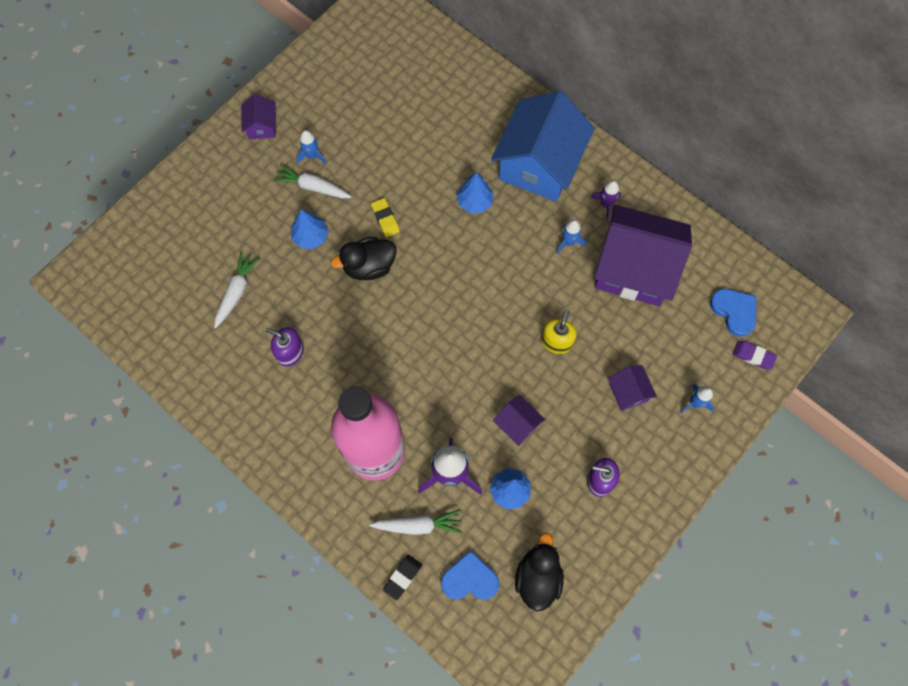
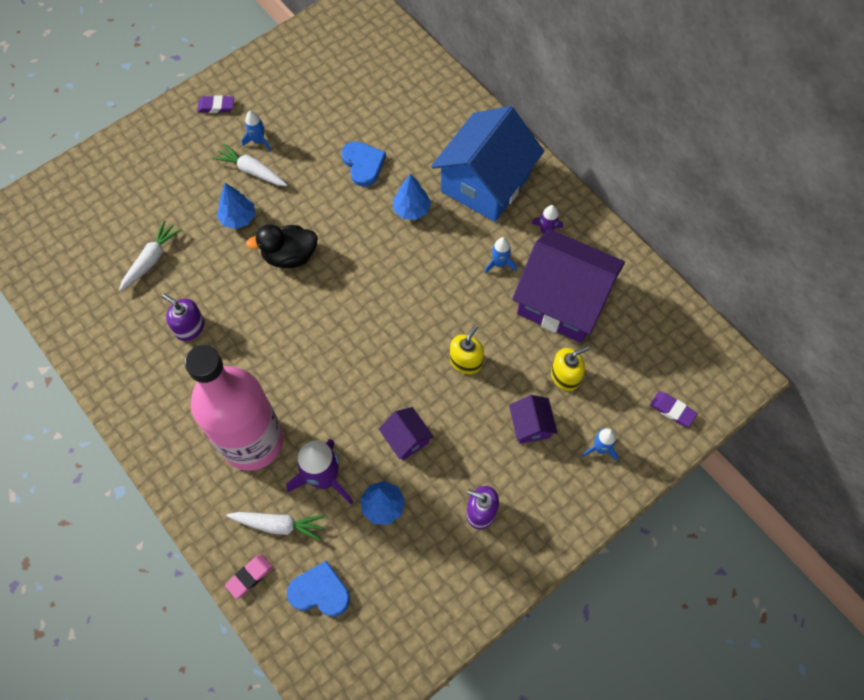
camera: 10 degrees right, 5 degrees down
(262, 126) = (216, 106): purple house -> purple eraser
(385, 219) = (317, 212): yellow eraser -> none
(402, 577) = (250, 577): black eraser -> pink eraser
(537, 577) = (393, 603): black duck -> none
(650, 340) = (565, 376): none -> yellow soap dispenser
(734, 311) = (660, 361): blue heart -> blue heart (363, 164)

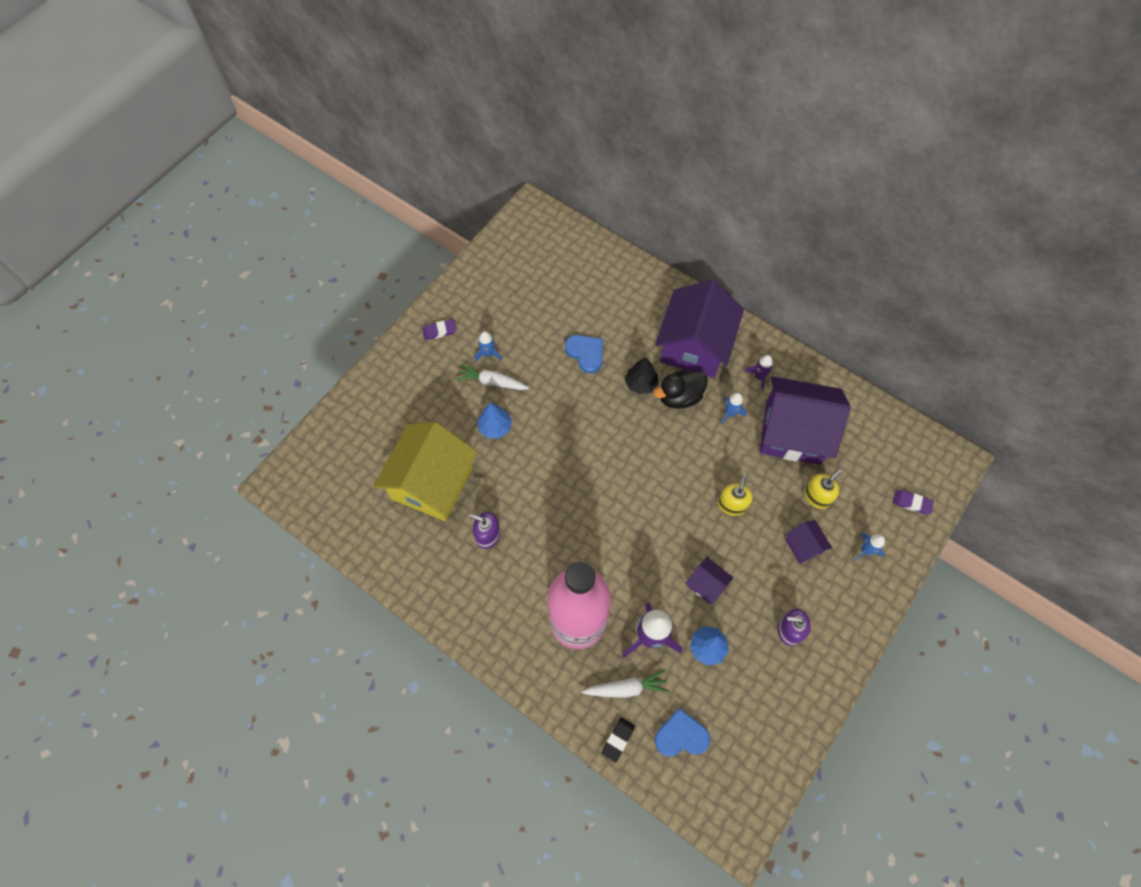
camera: 15 degrees left, 0 degrees up
(151, 260) = (432, 483): white carrot -> yellow house
(250, 577) = (618, 739): pink eraser -> black eraser
(290, 256) = (552, 450): black duck -> black duck (679, 397)
(411, 210) = (641, 384): blue tree -> black tree
(485, 183) = (694, 346): blue house -> purple house

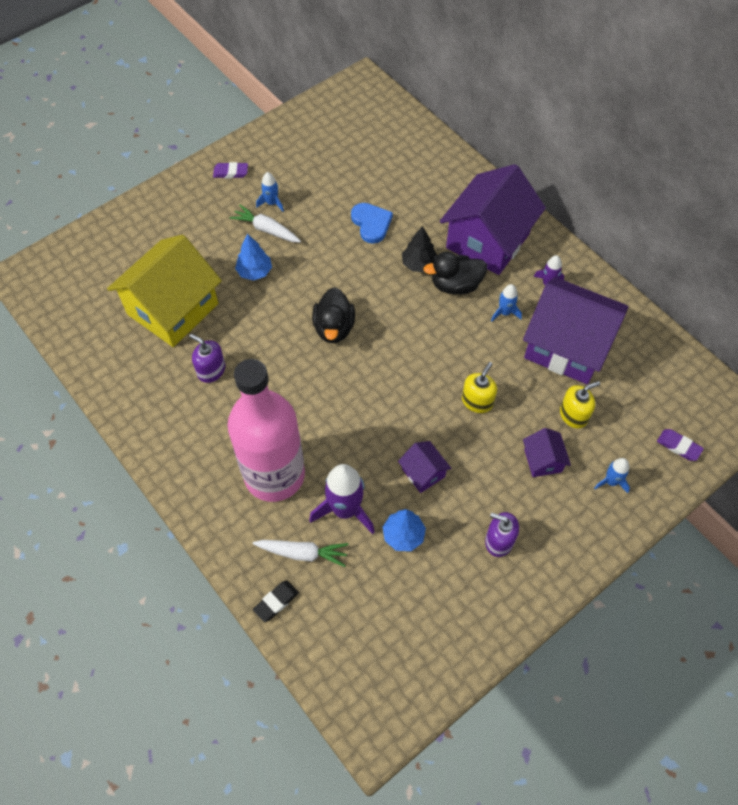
camera: 15 degrees right, 5 degrees down
(585, 465) = (334, 328): none -> black duck
(681, 735) = (345, 616): blue heart -> none

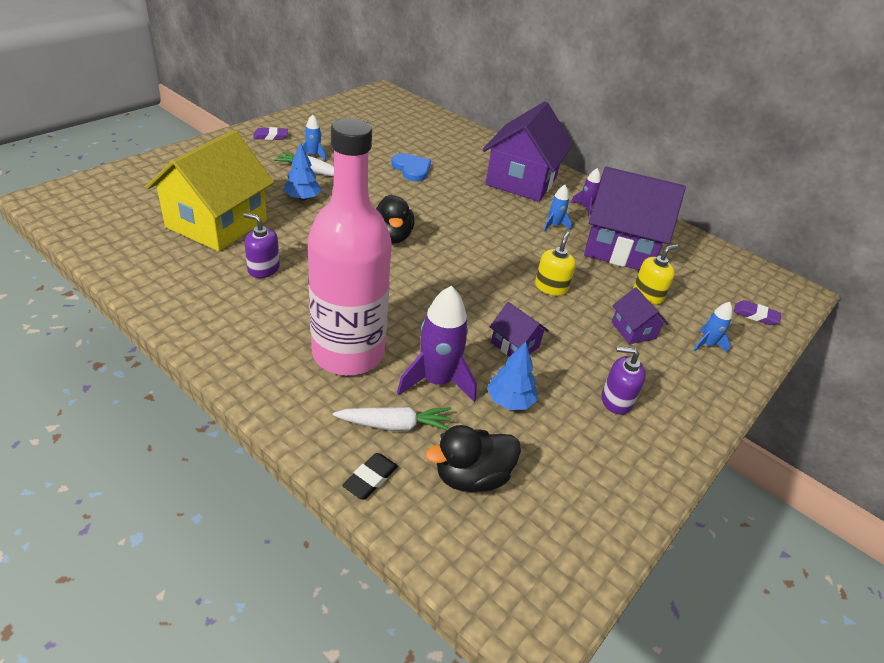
camera: 15 degrees left, 20 degrees down
(419, 264) = (463, 194): black tree -> none
(455, 285) = (502, 208): black duck -> black duck (471, 477)

